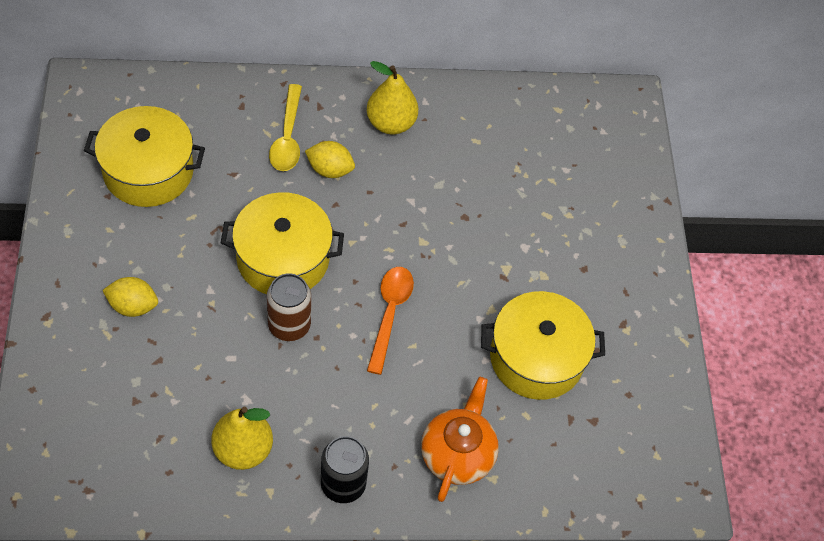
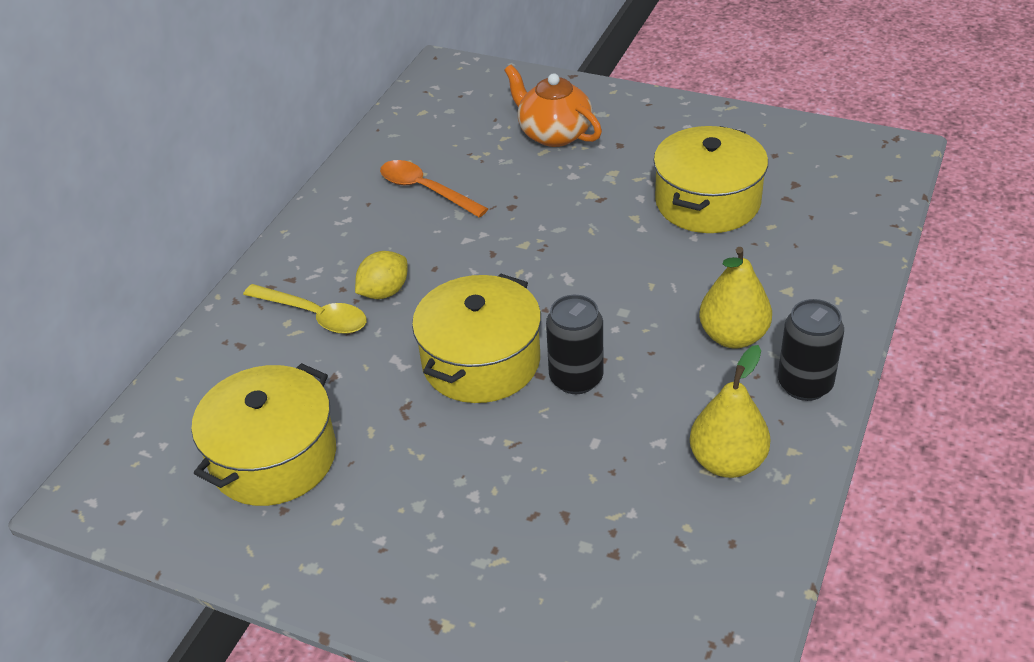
camera: 55 degrees left, 15 degrees down
(133, 306) = (470, 522): yellow lemon -> none
(289, 325) = (576, 378): brown can -> black can
(390, 313) = (602, 292): orange spoon -> orange spoon (425, 190)
(391, 123) = (355, 229): yellow pear -> yellow pear (733, 336)
(457, 454) = (798, 286): orange teapot -> orange teapot (554, 134)

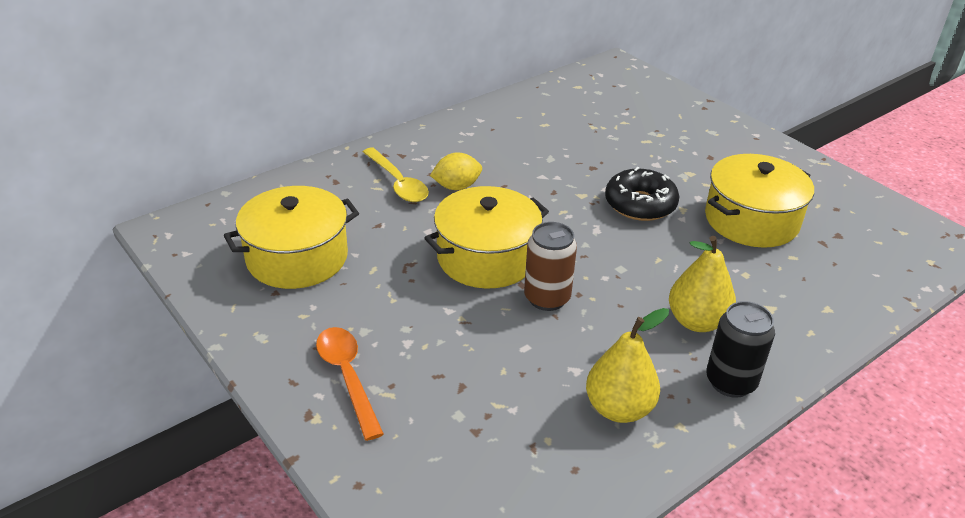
camera: 25 degrees right, 5 degrees down
(425, 190) = (539, 134): orange spoon -> orange spoon (347, 377)
(554, 134) = (664, 132): orange teapot -> none
(576, 378) = (547, 298): black can -> brown can
(590, 230) = (640, 204): none -> black donut

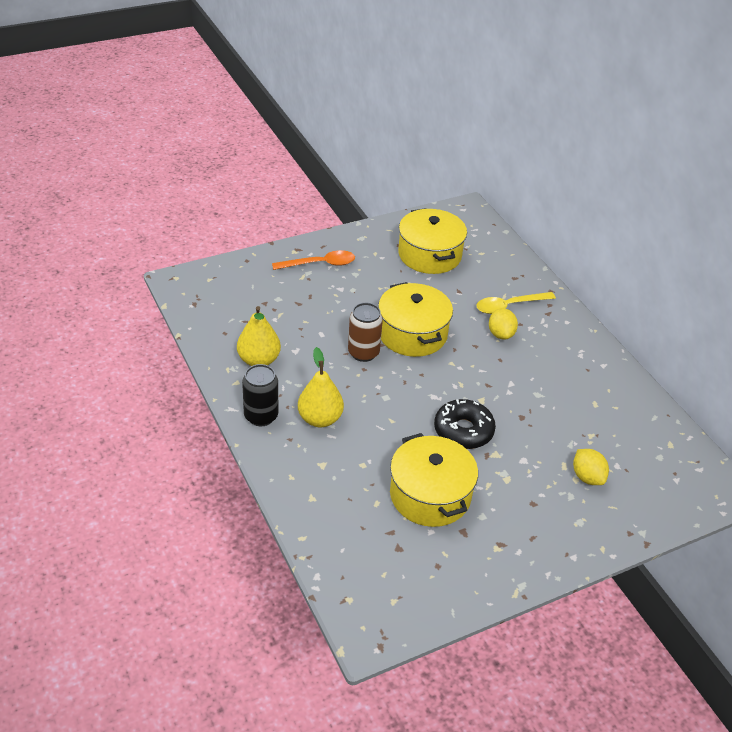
camera: 100 degrees right, 5 degrees up
(652, 128) = (587, 477): none -> yellow lemon

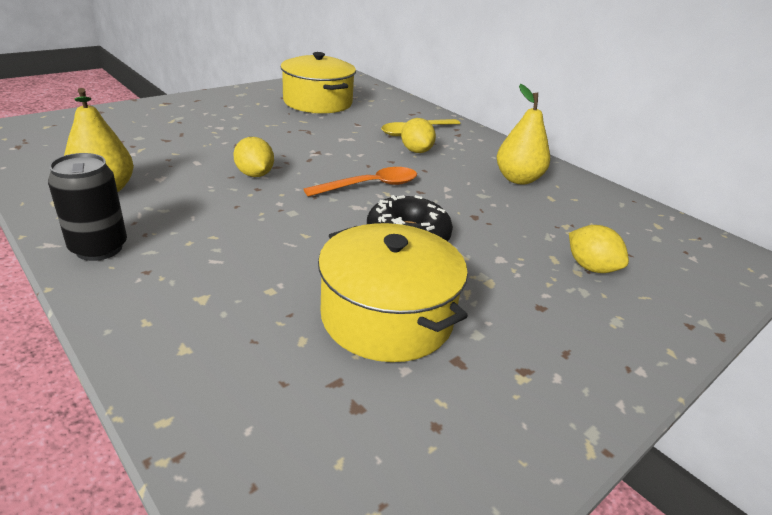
camera: 15 degrees left, 10 degrees down
(320, 264) = (193, 111): orange spoon -> orange spoon (371, 186)
(320, 419) = (197, 243): yellow pear -> yellow pear (518, 179)
(363, 353) = (254, 174): brown can -> yellow lemon
(412, 334) = (314, 156): yellow pot -> none

